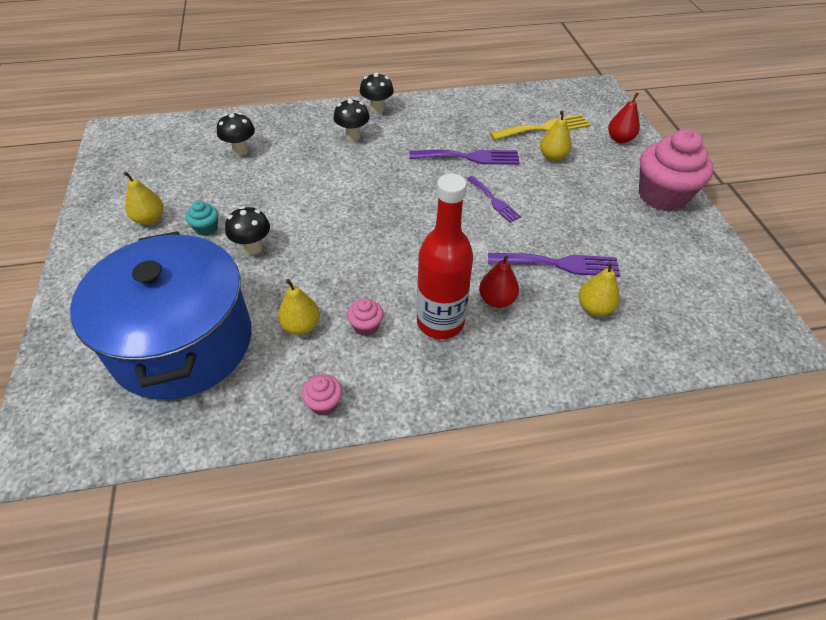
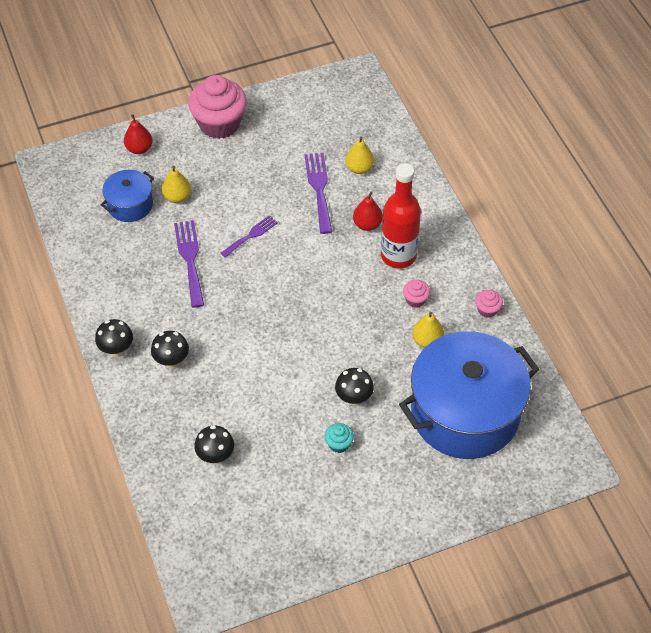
camera: 100 degrees left, 5 degrees up
(149, 219) = (338, 497): yellow pear -> none
(544, 128) = (130, 205): yellow fork -> blue pot

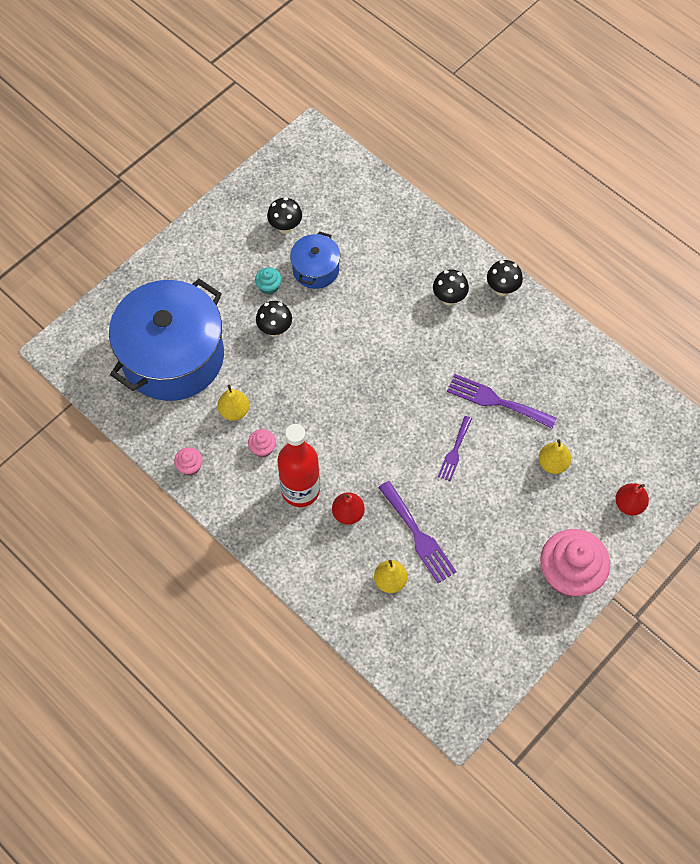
camera: 155 degrees right, 10 degrees up
(130, 205) = (591, 435): blue pot -> blue pot (315, 269)
(190, 259) = (496, 401): purple fork -> purple fork turned 150 degrees clockwise
(216, 457) = (363, 237): black mushroom -> black mushroom (285, 227)

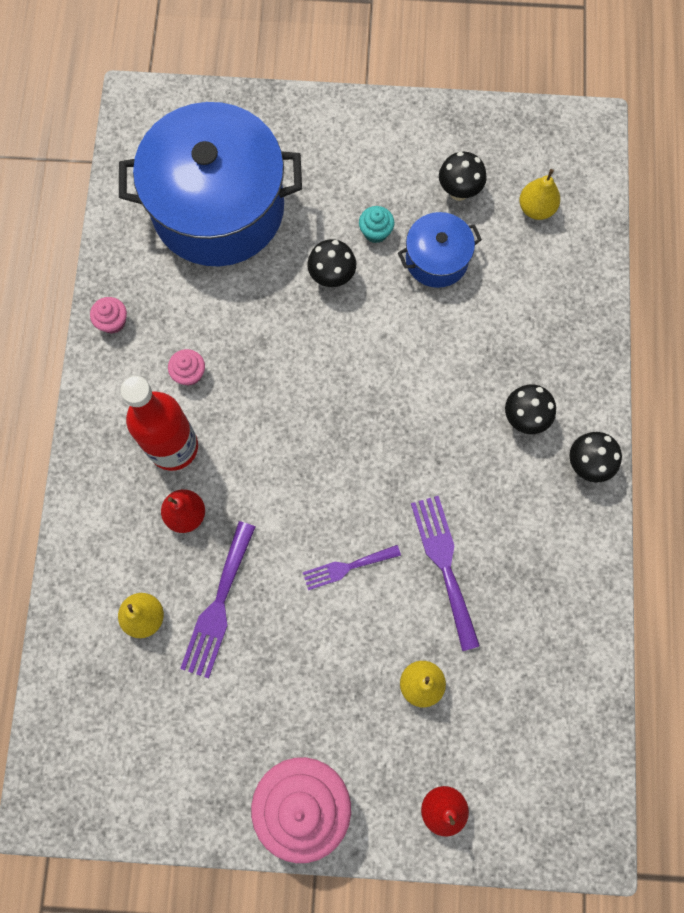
camera: 50 degrees right, 10 degrees up
(234, 411) = (207, 313): yellow pear -> yellow pear (536, 208)

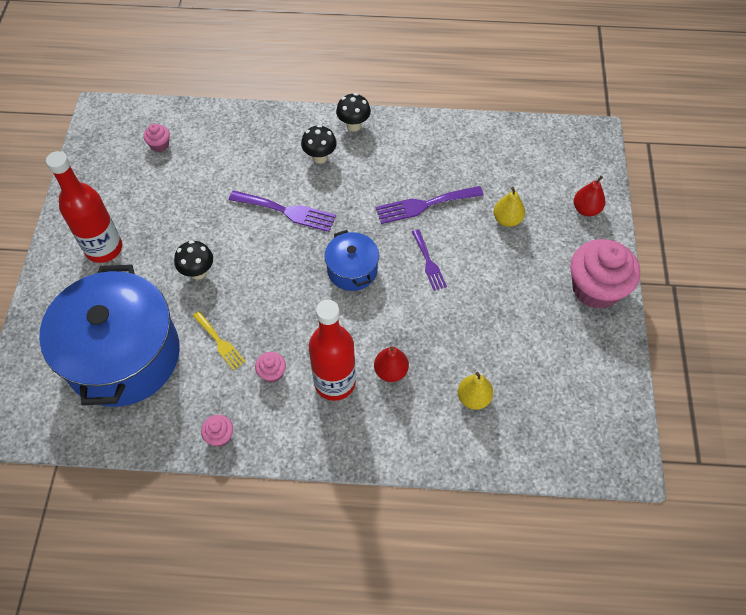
camera: 90 degrees left, 15 degrees down
(218, 605) = (461, 346): purple fork -> purple fork (287, 211)
(232, 311) = (220, 342): none -> yellow fork
(367, 165) = (104, 248): none -> red bottle
(375, 232) = (163, 243): turquoise cupcake -> none
(437, 259) = (192, 205): blue pot -> blue pot (352, 270)
(459, 191) = (137, 190): black mushroom -> none
(536, 208) = (159, 145): yellow pear -> pink cupcake

